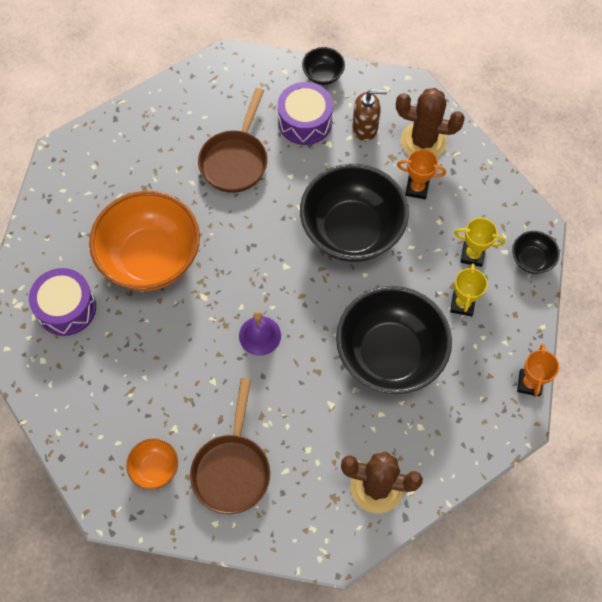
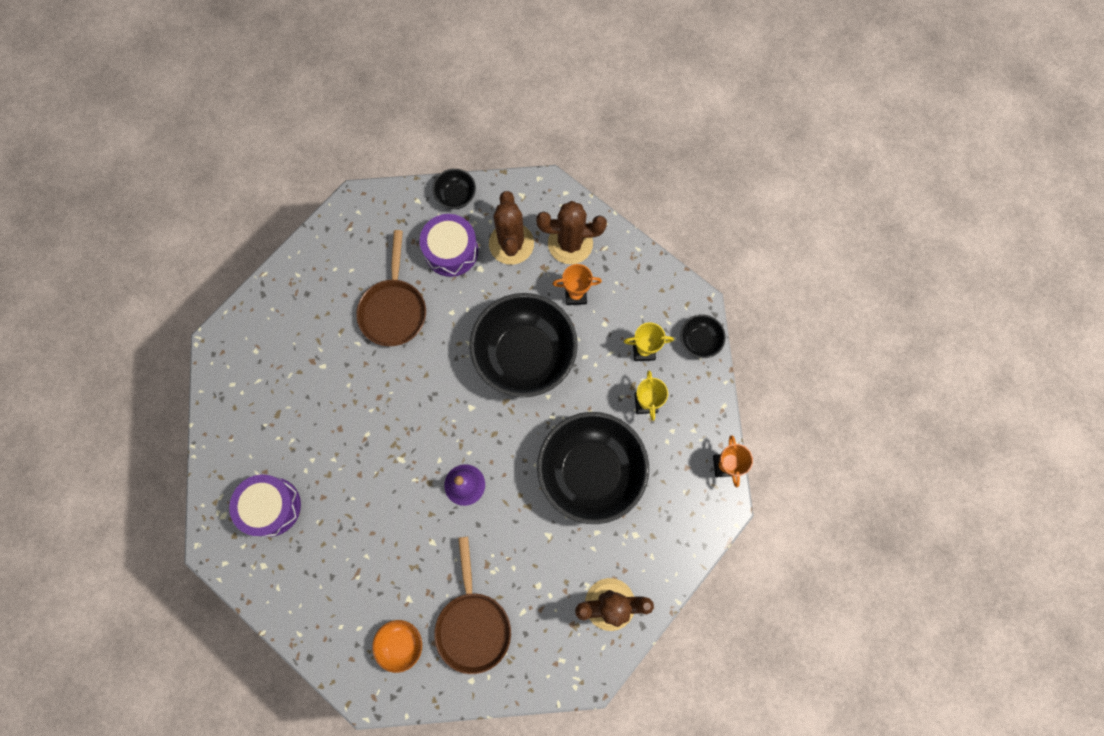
camera: 15 degrees left, 10 degrees up
(151, 258) = (339, 433): orange bowl -> none
(365, 128) = (511, 244): brown soap dispenser -> brown cactus

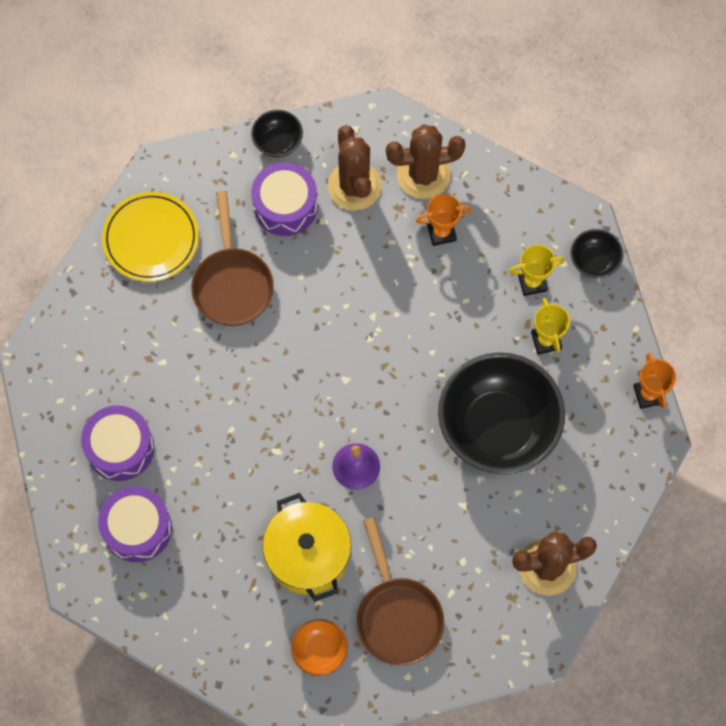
camera: 10 degrees left, 5 degrees down
(272, 434) = (120, 448): none -> purple drum
(336, 260) = (151, 239): none -> yellow plate
(408, 555) = (308, 554): none -> yellow pot
(525, 355) = (396, 310): black bowl -> none

